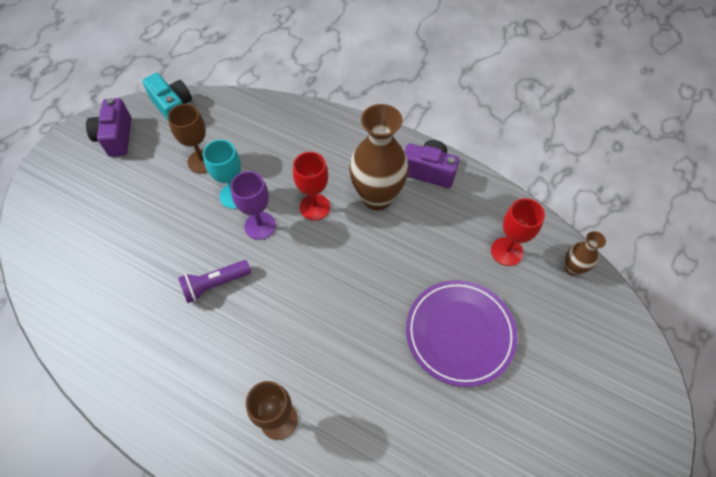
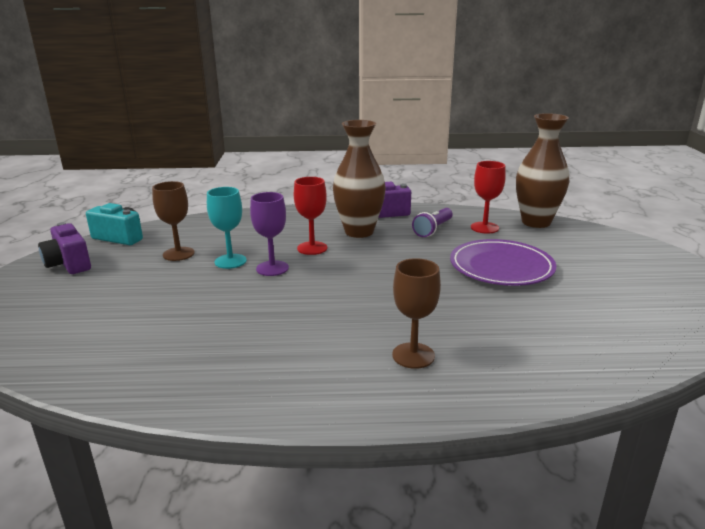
camera: 30 degrees left, 35 degrees down
(215, 284) = (262, 307): purple flashlight -> purple flashlight (433, 229)
(572, 268) = (536, 222): brown vase -> brown vase, size x2.06

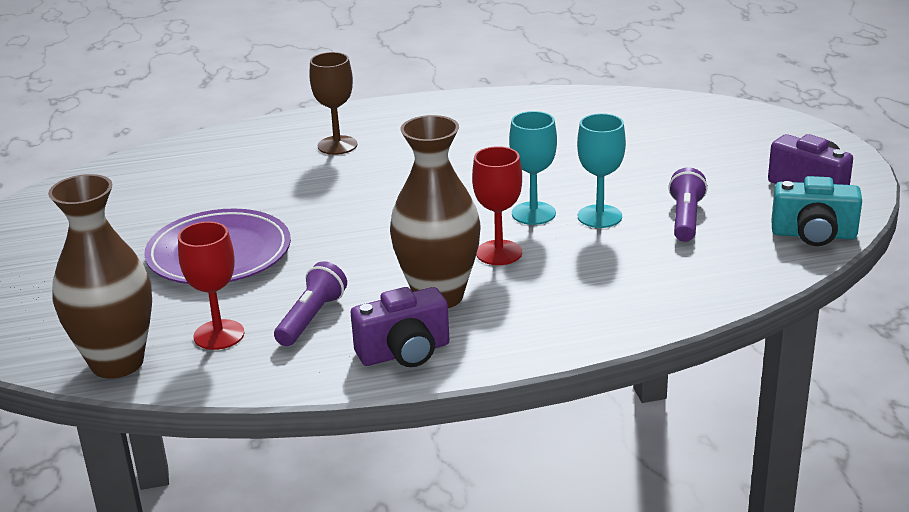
camera: 170 degrees right, 5 degrees up
(178, 254) = (685, 218): brown goblet -> purple flashlight
(272, 268) = (533, 213): purple goblet -> turquoise goblet

